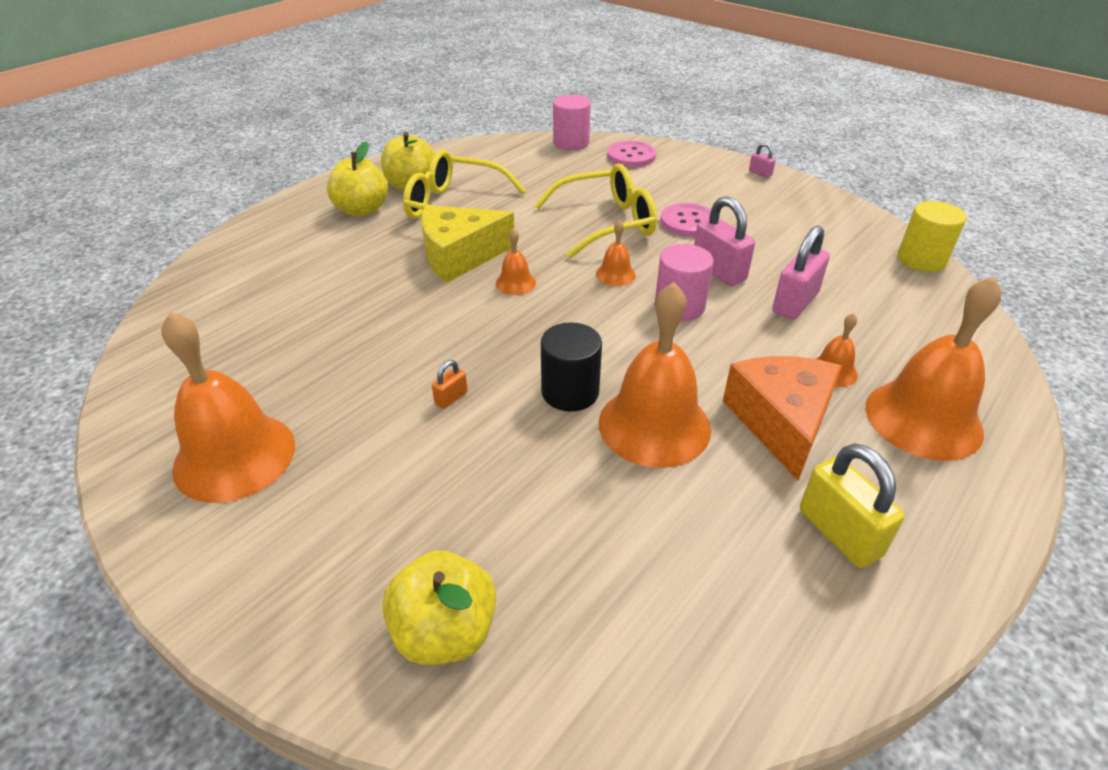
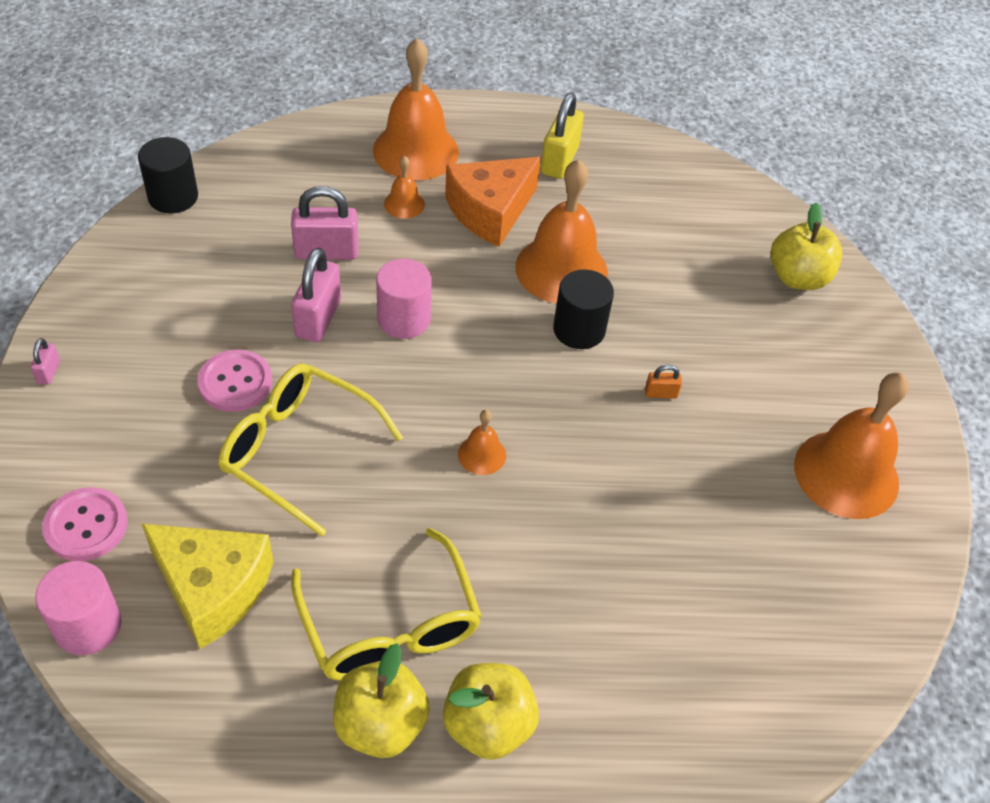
camera: 135 degrees left, 10 degrees up
(459, 256) = (484, 535): yellow cheese -> yellow cheese (213, 588)
(615, 274) = (394, 388): orange bell -> none
(921, 260) = (173, 197): yellow cylinder -> black cylinder

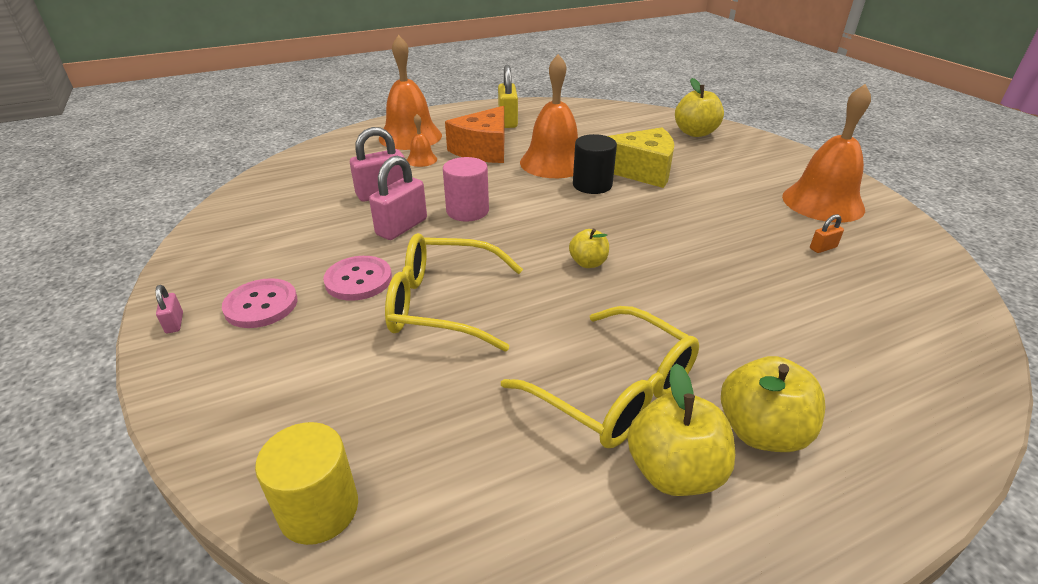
camera: 20 degrees left, 15 degrees down
(86, 526) = (271, 423): pink button -> pink button (261, 305)
(88, 626) = (319, 509): pink cylinder -> yellow cylinder
(173, 197) = (239, 195): black cylinder -> none
(213, 588) = (434, 426): yellow cheese -> yellow cheese (641, 171)
(318, 318) = (401, 227): pink padlock -> pink padlock turned 45 degrees clockwise
(482, 454) = (588, 263): orange bell -> yellow apple
(661, 393) = (674, 199): orange padlock -> orange padlock (823, 248)

